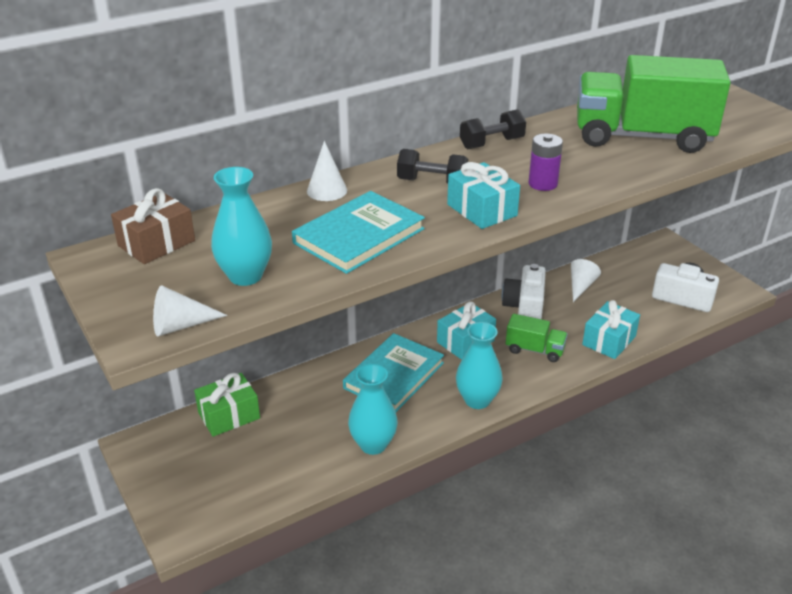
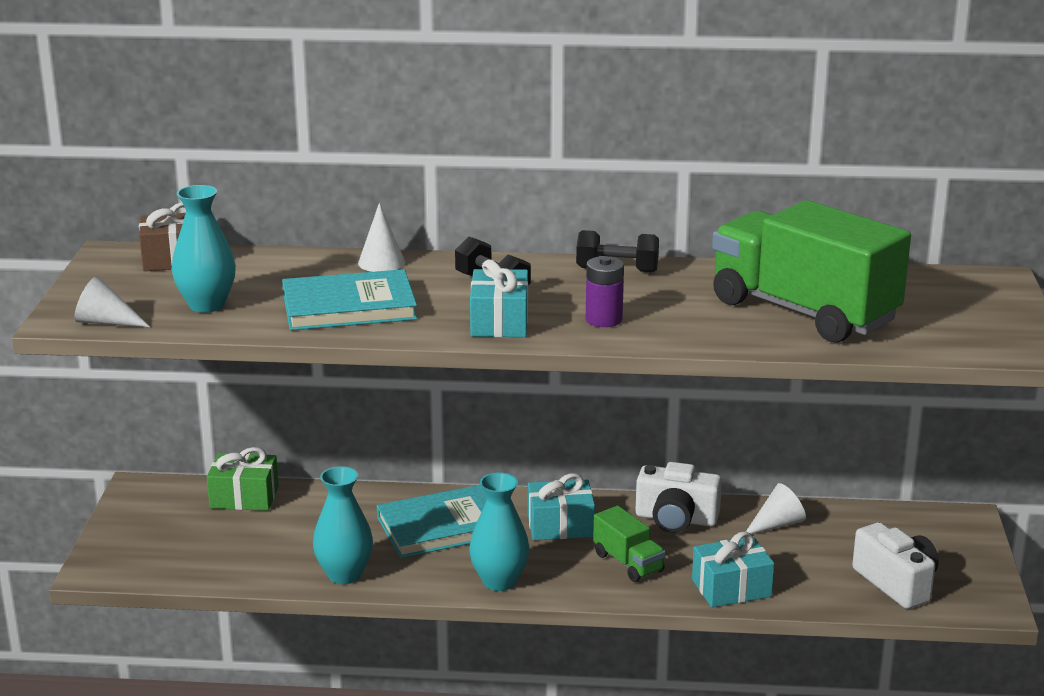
camera: 35 degrees right, 10 degrees down
(524, 307) = (676, 519): white camera -> white camera turned 120 degrees counterclockwise

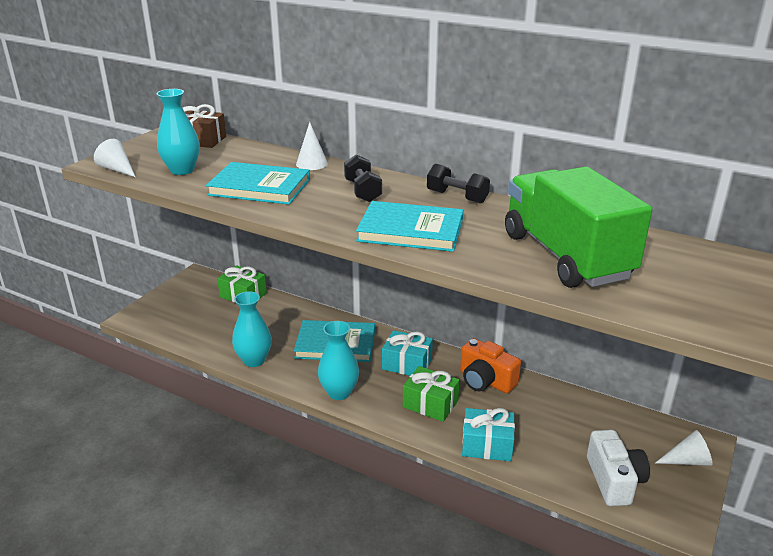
camera: 25 degrees right, 5 degrees up
(499, 322) = (339, 217): turquoise gift -> none
(604, 319) = (410, 230): purple battery -> turquoise book
(628, 563) = (430, 404): green truck -> green gift
(676, 519) = (485, 380): white camera -> orange camera
(776, 524) = (553, 405): white cone -> white cone (687, 461)

